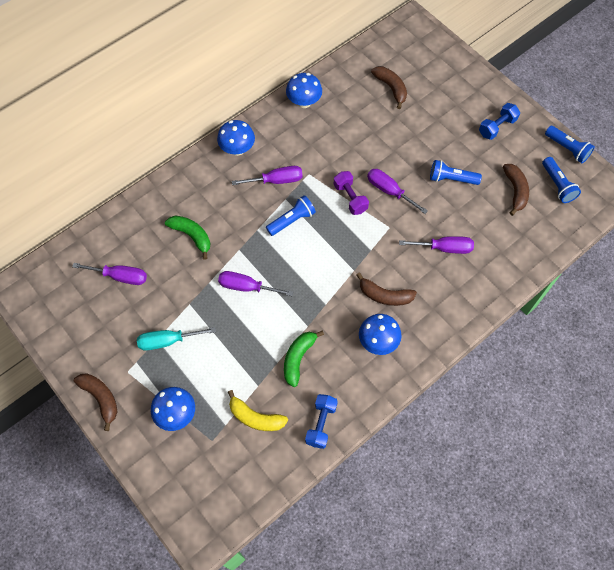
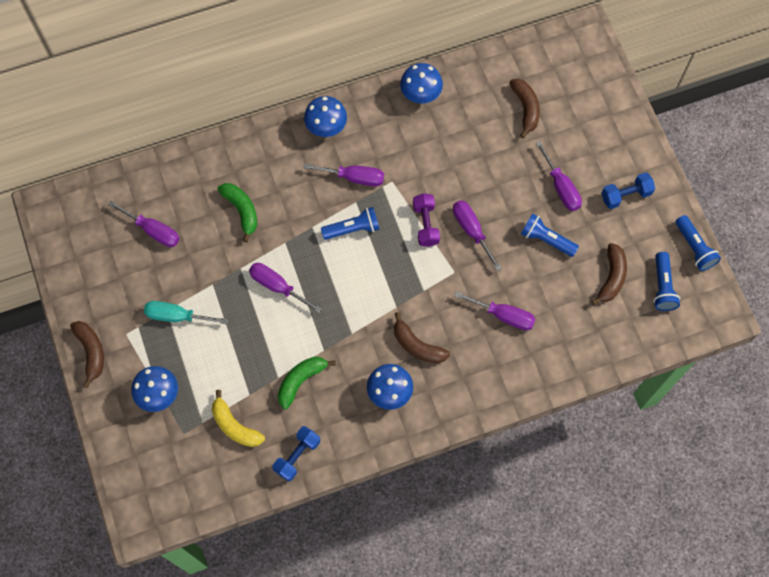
camera: 20 degrees right, 5 degrees up
(444, 137) = (561, 187): none -> purple screwdriver

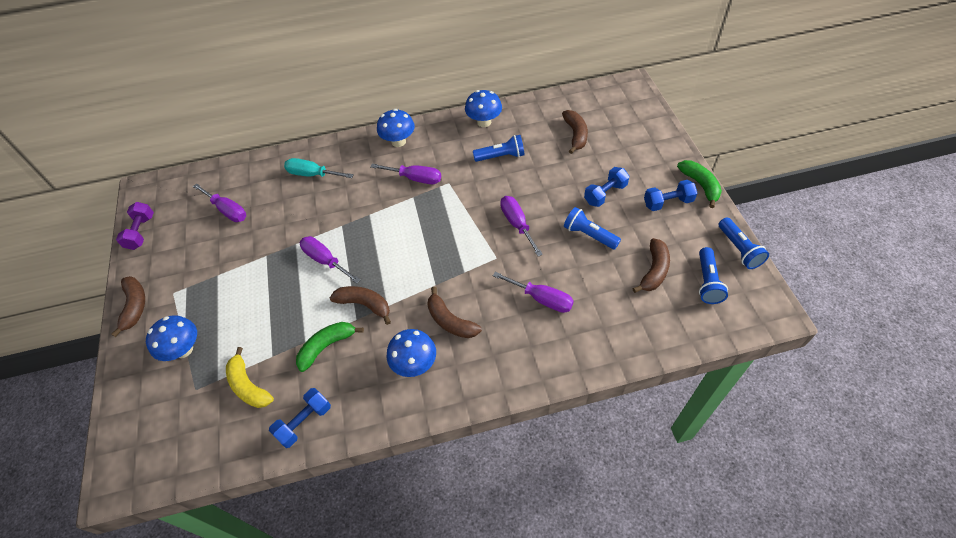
camera: 10 degrees right, 15 degrees down
(177, 316) = (225, 280): turquoise screwdriver -> turquoise screwdriver (312, 174)
(242, 210) = (309, 199): green banana -> green banana (700, 185)
(329, 334) = (364, 304): none -> brown banana
(353, 229) = (406, 217): blue flashlight -> blue flashlight (501, 156)
(426, 224) = (474, 217): purple dumbbell -> purple dumbbell (141, 232)
(561, 187) = (605, 194): purple screwdriver -> blue dumbbell

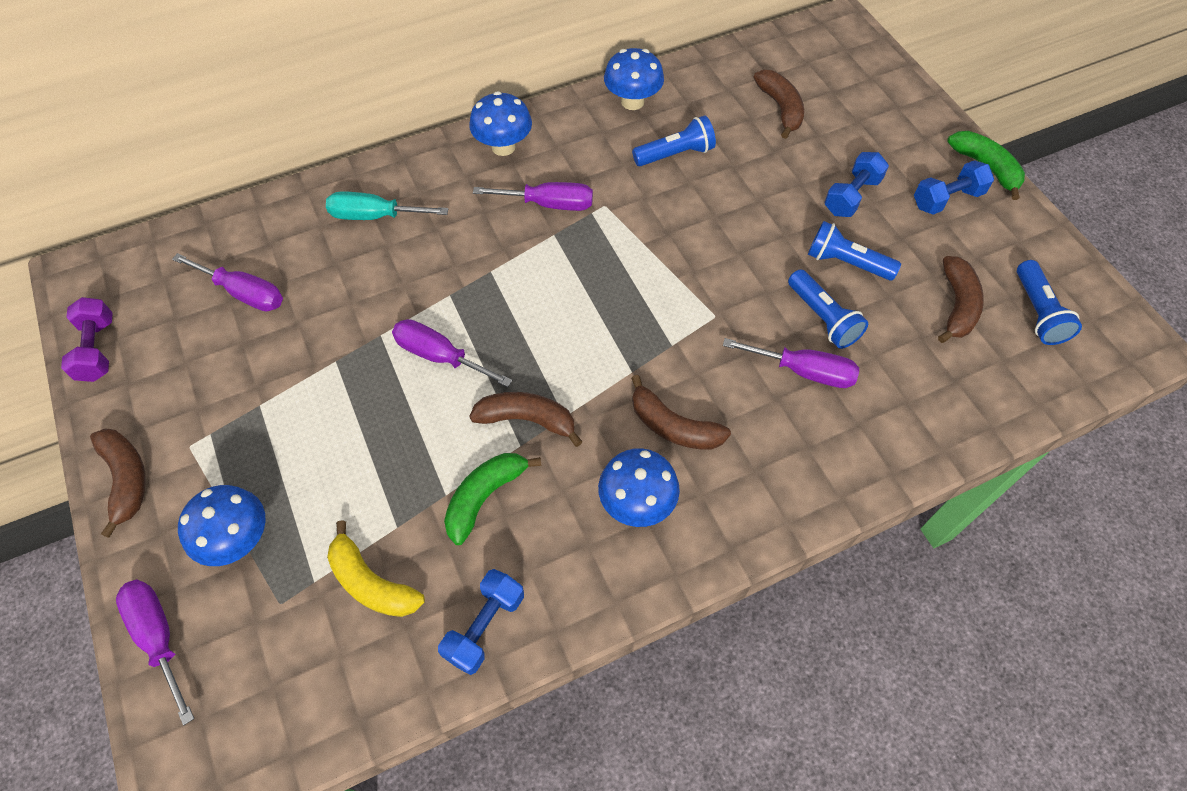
camera: 15 degrees left, 5 degrees up
(517, 224) = (732, 259): purple screwdriver -> purple screwdriver (159, 637)
(739, 249) = (1067, 258): blue flashlight -> blue flashlight (823, 318)

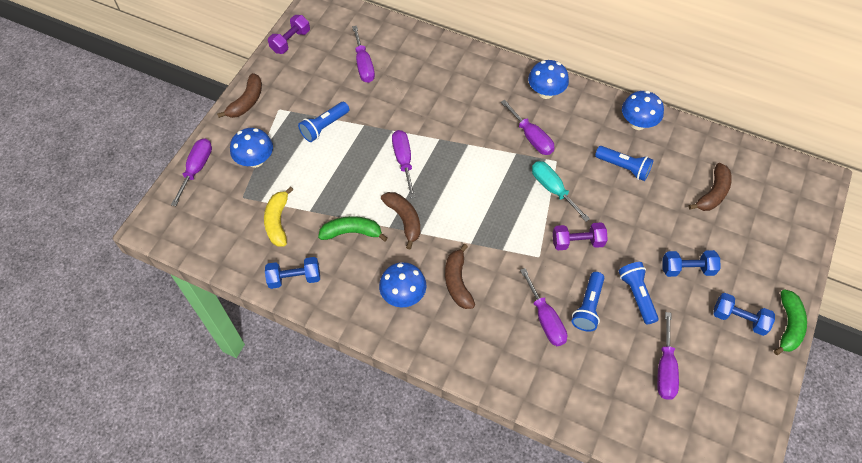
camera: 50 degrees right, 0 degrees up
(374, 216) = (451, 76): turquoise screwdriver -> turquoise screwdriver (552, 189)
(730, 265) = (577, 242): none -> purple dumbbell
(957, 305) = (665, 368): brown banana -> purple screwdriver
(1037, 312) = (704, 414): blue flashlight -> blue flashlight (324, 127)

